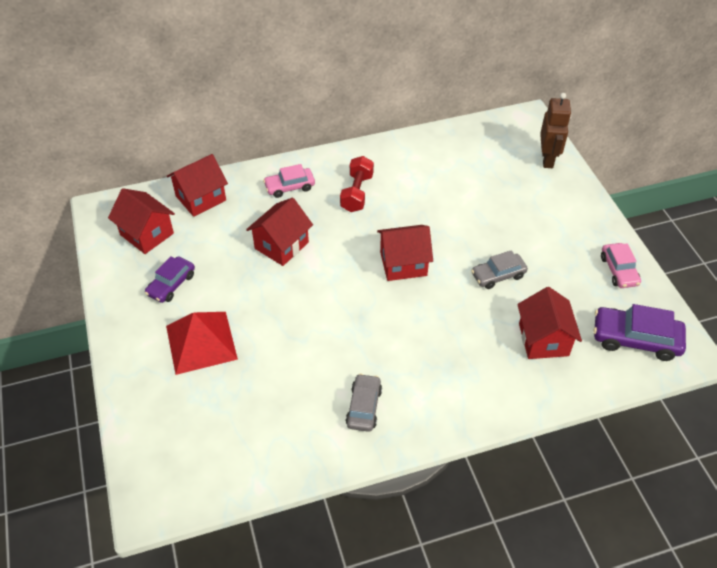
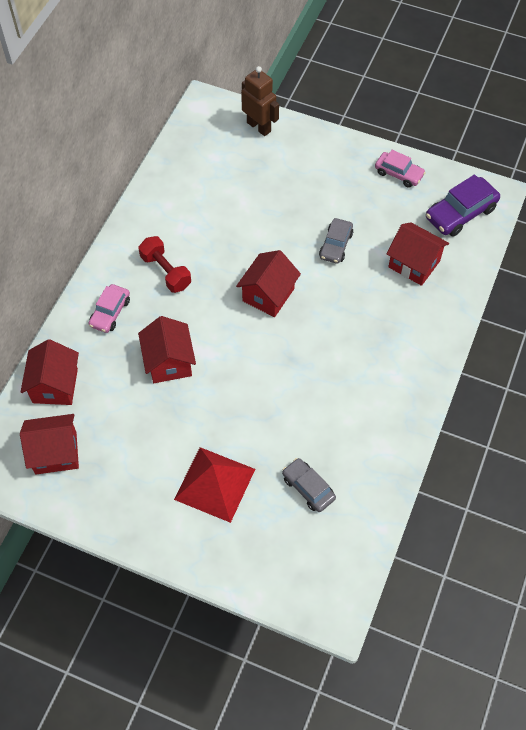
camera: 50 degrees left, 10 degrees up
(171, 284) = (133, 468): purple car -> none
(364, 407) = (372, 414): grey car -> grey car (308, 488)

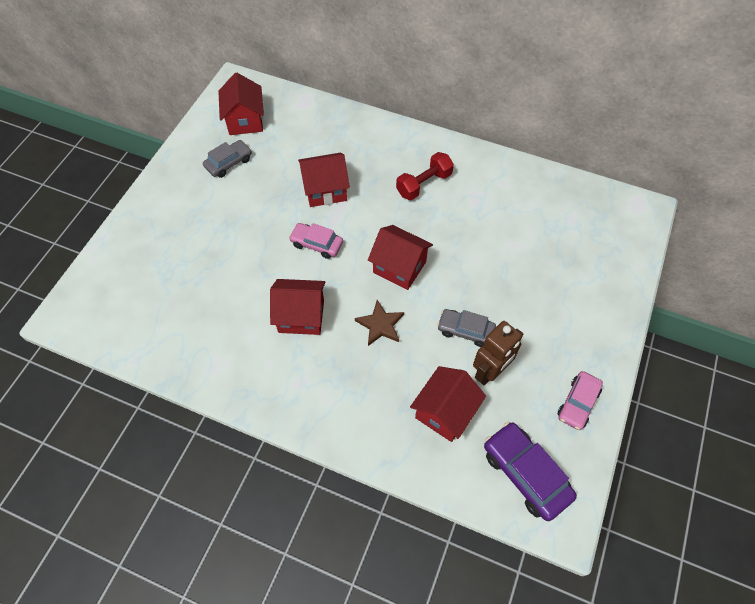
camera: 90 degrees right, 0 degrees up
(55, 385) = (307, 115): red house -> red house (301, 316)
(110, 312) = (378, 146): pink car -> pink car (316, 244)
(214, 484) = (201, 226): red pyramid -> none
(259, 127) = (621, 259): brown robot -> brown robot (490, 372)
(308, 488) = (185, 298): grey car -> grey car (229, 163)
(332, 311) = (380, 325): none -> brown star

